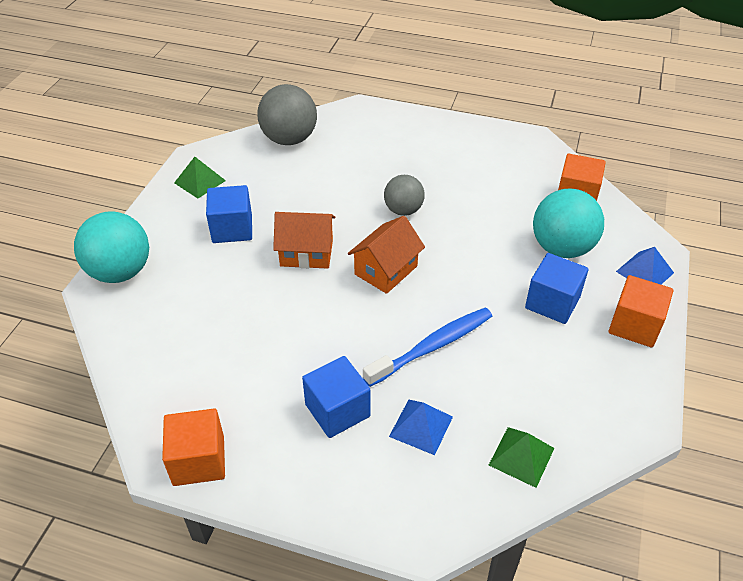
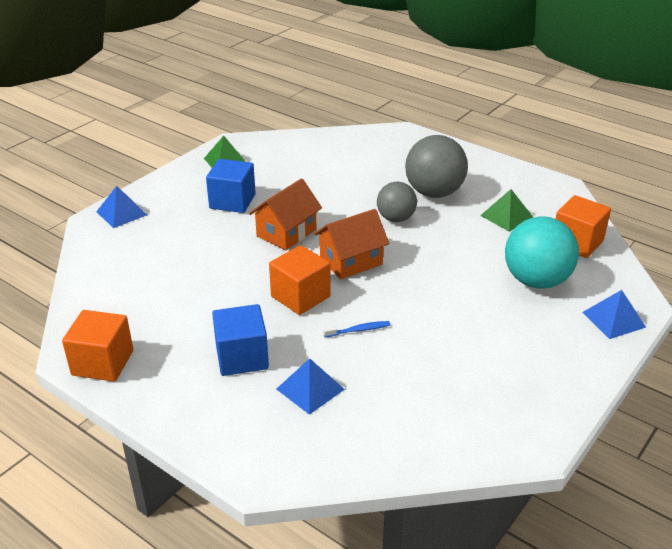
camera: 20 degrees right, 10 degrees down
(120, 272) = (121, 213): turquoise ball -> blue pyramid
(289, 139) = (323, 144): grey ball -> grey ball (434, 192)
(306, 253) = (286, 233): orange house -> orange house turned 75 degrees counterclockwise
(432, 347) = (358, 330): blue toothbrush -> blue toothbrush, size x0.44
(521, 456) = (392, 438): green pyramid -> green pyramid (507, 216)
(552, 302) = (499, 323): blue cube -> none
(634, 325) = (575, 361): orange cube -> orange cube (300, 296)

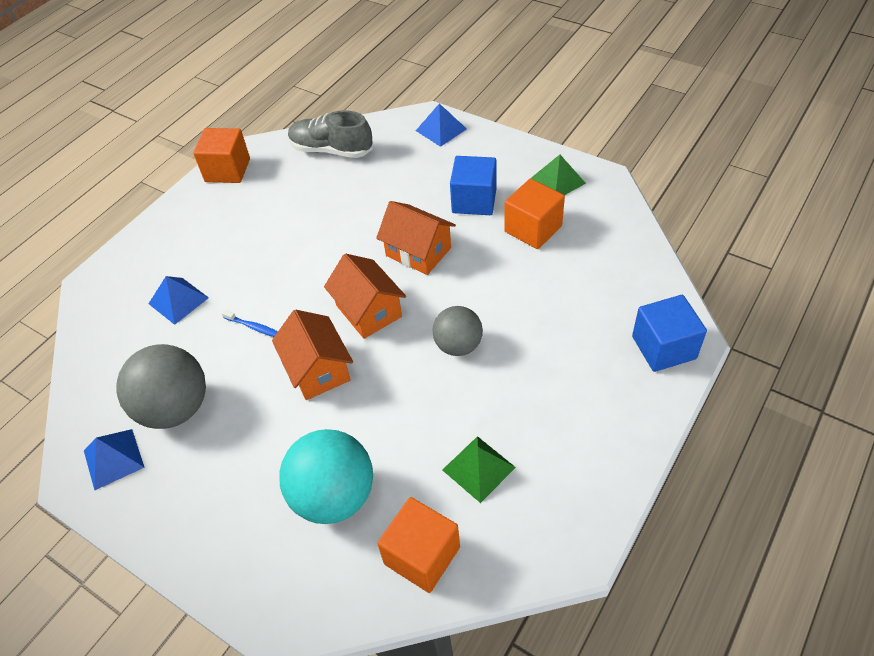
camera: 90 degrees right, 15 degrees up
(112, 282) = (331, 150): none -> grey shoe
(242, 357) = (224, 250): blue cube -> blue cube (663, 347)
(300, 296) = (308, 277): orange cube -> orange cube (533, 229)
(358, 330) = (254, 327): blue toothbrush -> blue toothbrush turned 45 degrees counterclockwise
(413, 289) = (318, 369): none -> orange house
(434, 192) = (526, 383): grey ball -> grey ball (175, 408)
(613, 319) = (254, 581): blue pyramid -> blue pyramid (113, 459)

